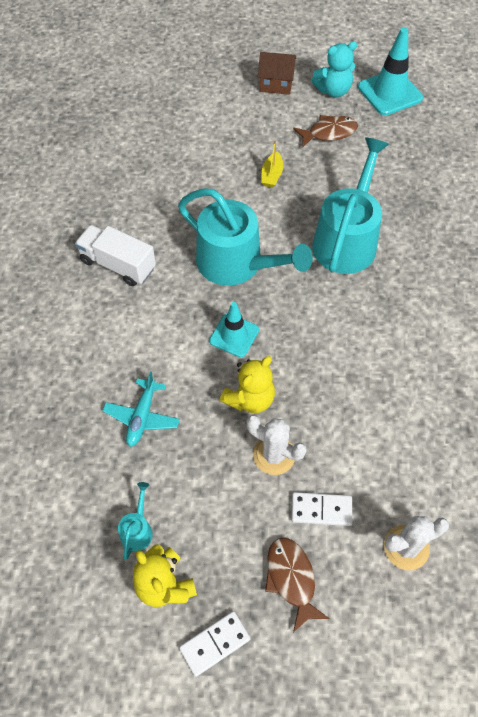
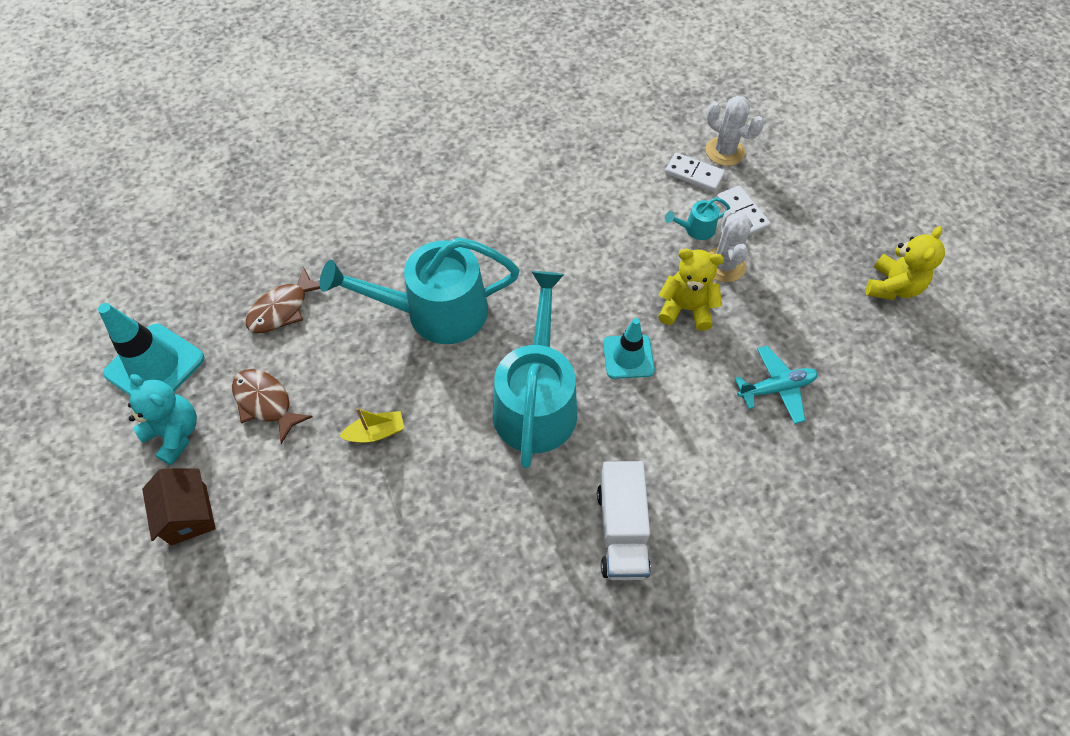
camera: 120 degrees left, 0 degrees up
(137, 530) = (872, 330): turquoise watering can -> turquoise watering can (696, 229)
(215, 643) = (898, 233): white domino -> white domino (694, 174)
(291, 579) = (810, 208): brown fish -> brown fish (282, 309)

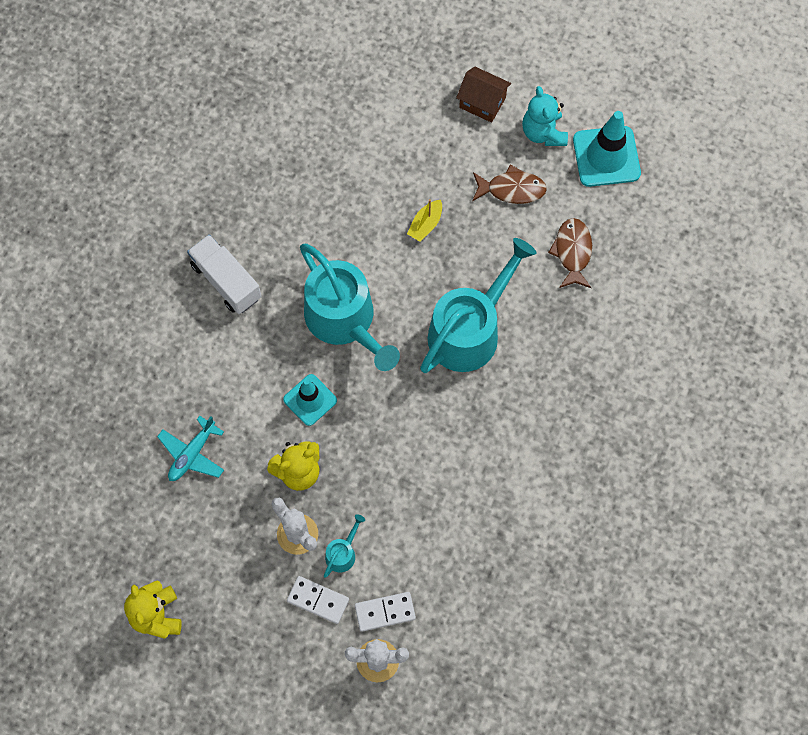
camera: 140 degrees right, 10 degrees up
(175, 434) = (543, 132): turquoise teddy bear -> turquoise teddy bear turned 75 degrees clockwise

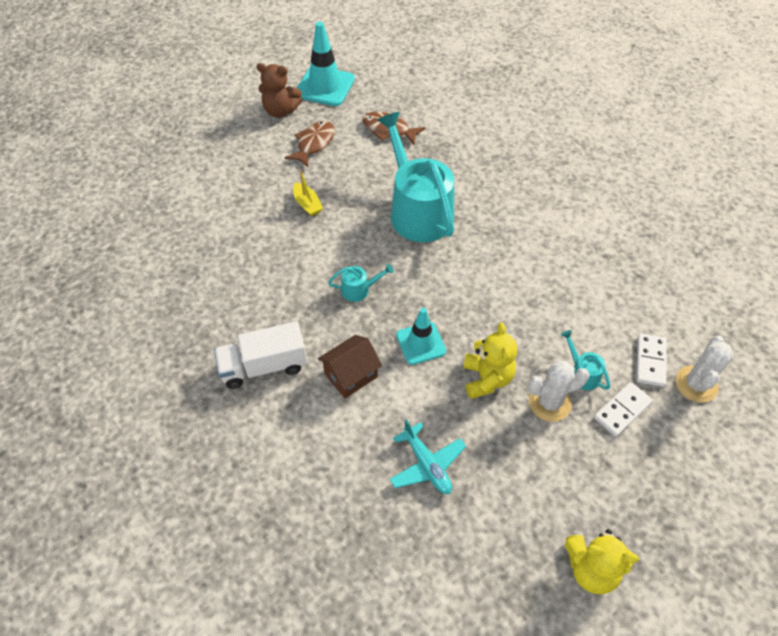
camera: 65 degrees left, 15 degrees down
(344, 320) = (359, 289): turquoise watering can -> turquoise watering can, size x0.41
(482, 102) = (229, 134): brown house -> brown house (351, 375)
(543, 132) = (280, 111): turquoise teddy bear -> brown teddy bear

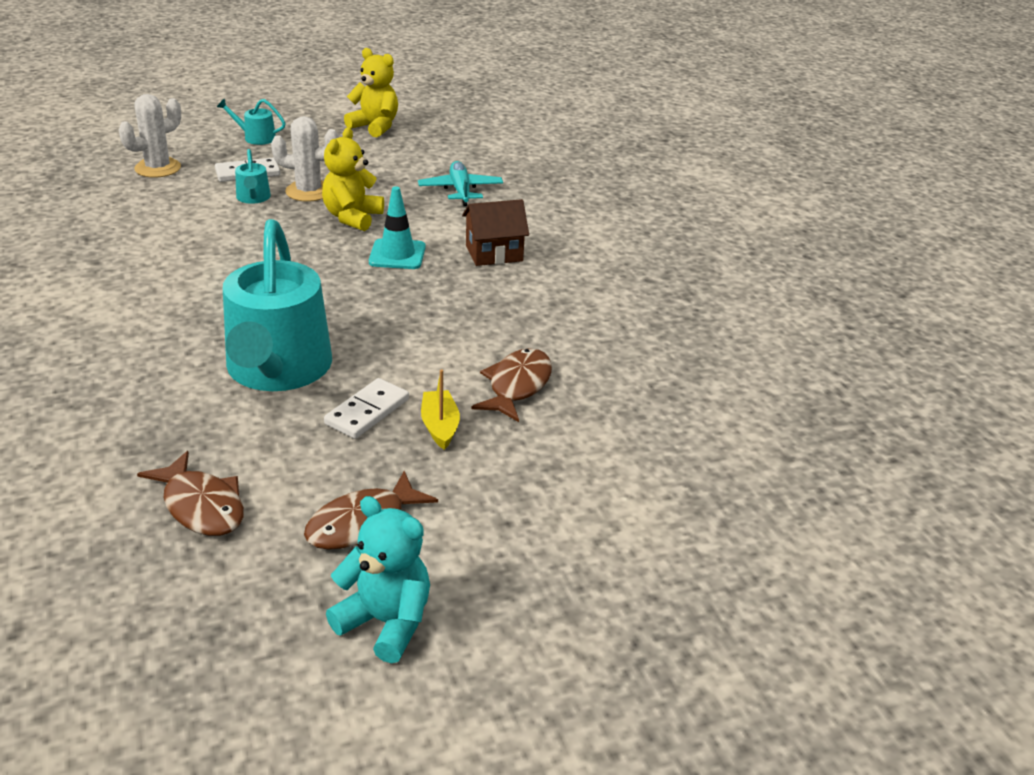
camera: 160 degrees left, 20 degrees down
(264, 366) = (589, 282): white truck -> none
(278, 246) = (517, 386): none -> brown fish
(280, 111) = (386, 622): brown teddy bear -> turquoise teddy bear
(325, 86) = (244, 656): turquoise traffic cone -> none
(359, 289) = (433, 313): turquoise watering can -> turquoise watering can (256, 137)
(650, 361) = (177, 188): white domino -> white domino (367, 412)

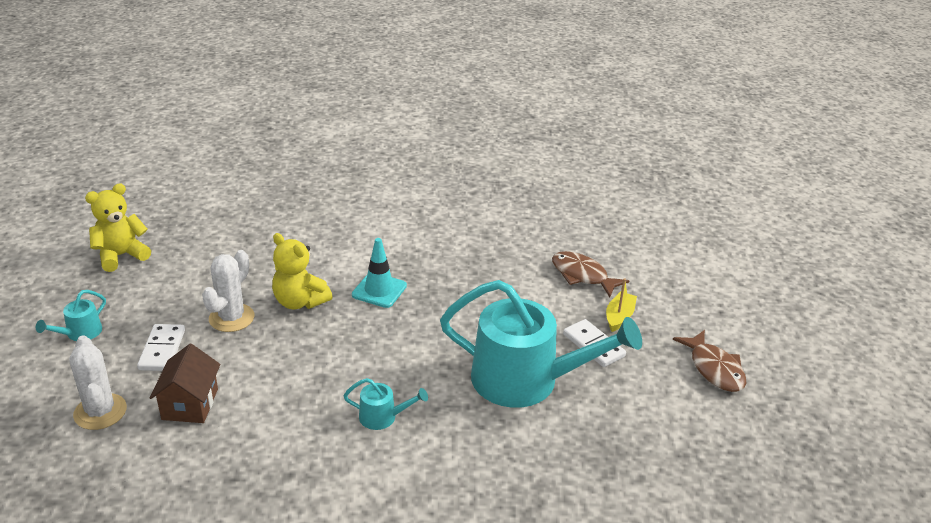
camera: 70 degrees left, 0 degrees up
(201, 506) = (685, 440): brown fish -> none
(253, 198) = (221, 353): turquoise watering can -> turquoise watering can (382, 417)
(386, 622) = (803, 375): turquoise teddy bear -> none
(440, 426) = (619, 317): yellow boat -> yellow boat turned 105 degrees clockwise
(460, 190) = (289, 237): turquoise plane -> none
(494, 253) = (402, 245): brown house -> brown house (190, 404)

